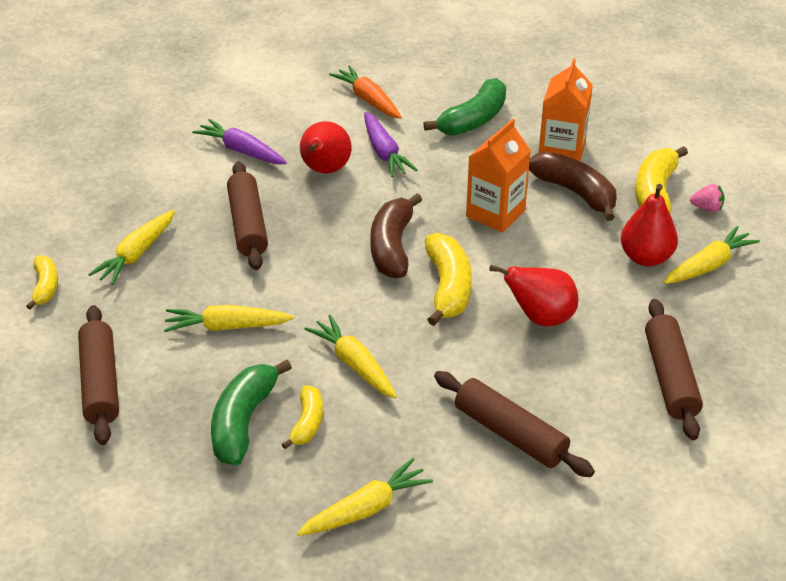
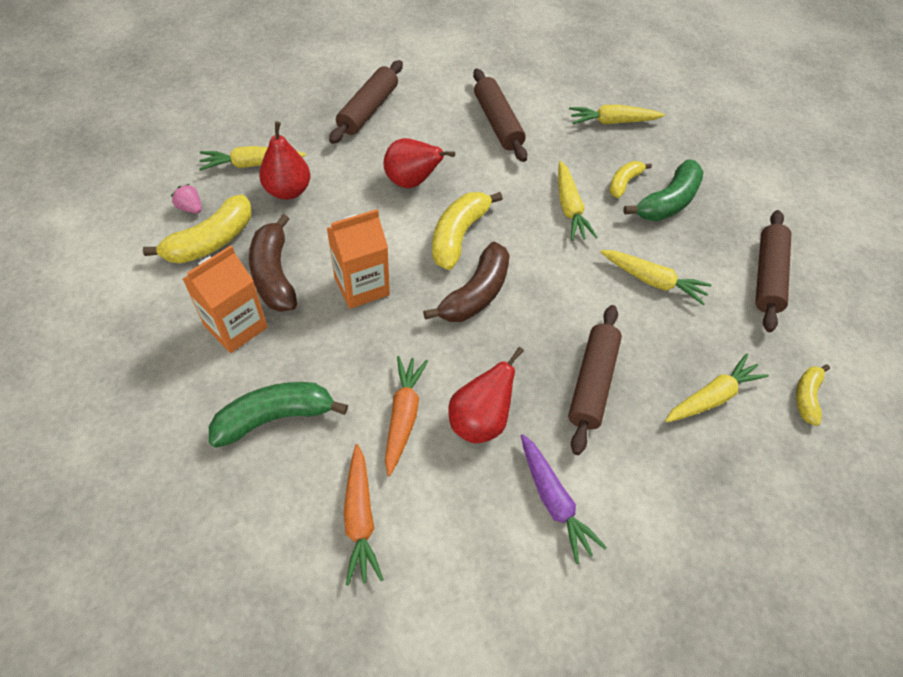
camera: 155 degrees left, 15 degrees up
(384, 152) = (403, 416): purple carrot -> orange carrot

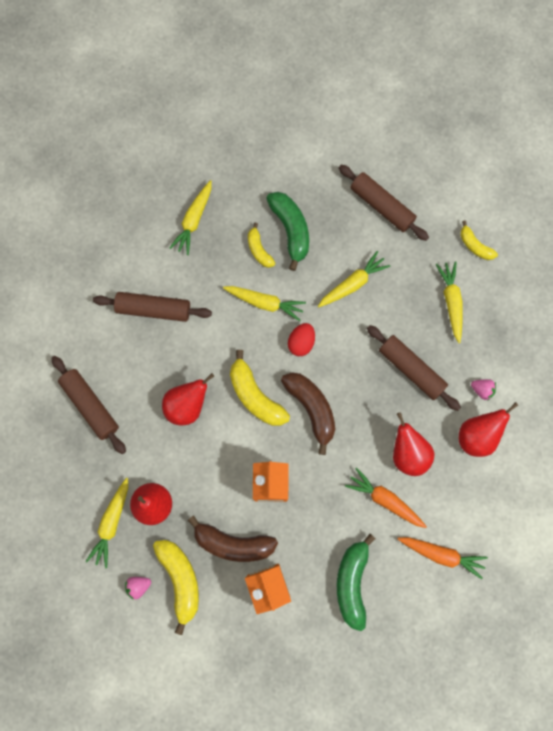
camera: 60 degrees left, 20 degrees up
(547, 256) = (301, 343): none -> red egg
(553, 501) = (477, 436): purple carrot -> red pear
(622, 482) = (481, 390): none -> pink strawberry

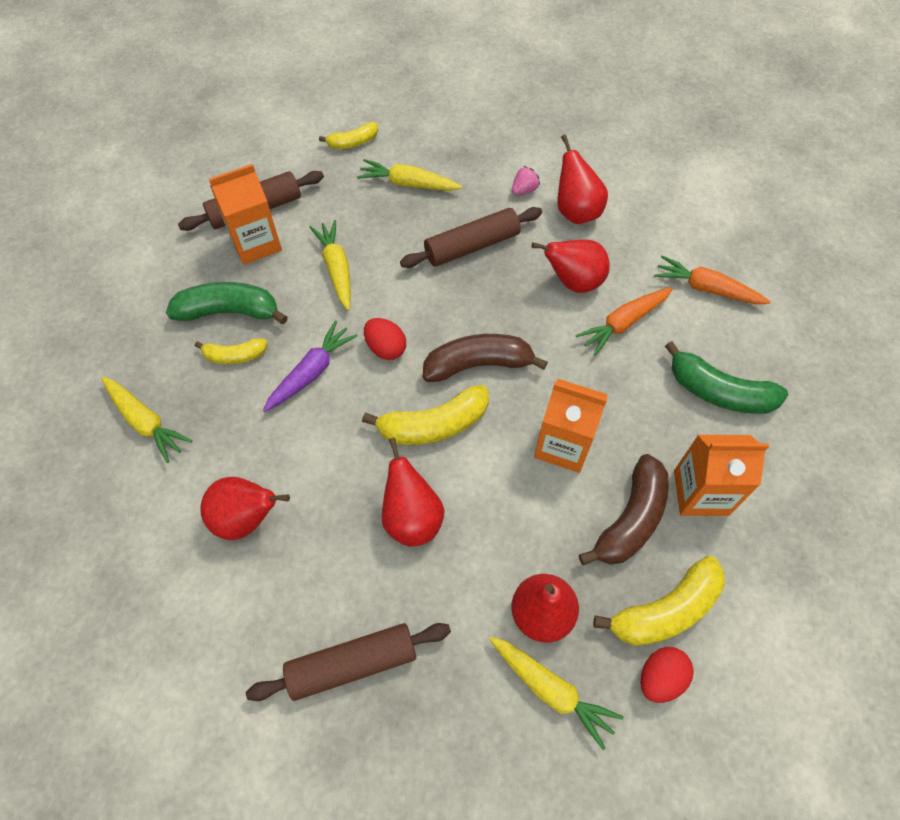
camera: 70 degrees left, 15 degrees down
(138, 586) = (660, 678): pink strawberry -> red egg
(154, 309) = (246, 518): brown rolling pin -> red pear
(180, 580) = (665, 610): yellow banana -> yellow banana turned 150 degrees clockwise
(265, 303) = (311, 372): yellow carrot -> purple carrot
(352, 220) = (256, 243): none -> orange carton
(441, 554) = (706, 288): orange carrot -> orange carrot turned 105 degrees counterclockwise

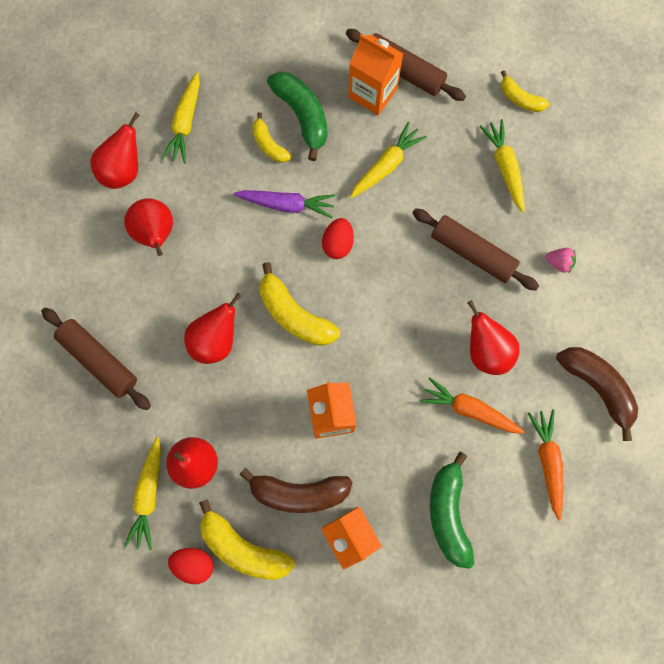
camera: 60 degrees right, 15 degrees up
(478, 364) = (364, 318): brown banana -> brown banana (597, 387)
(576, 211) = (563, 316): red pear -> red pear (123, 170)

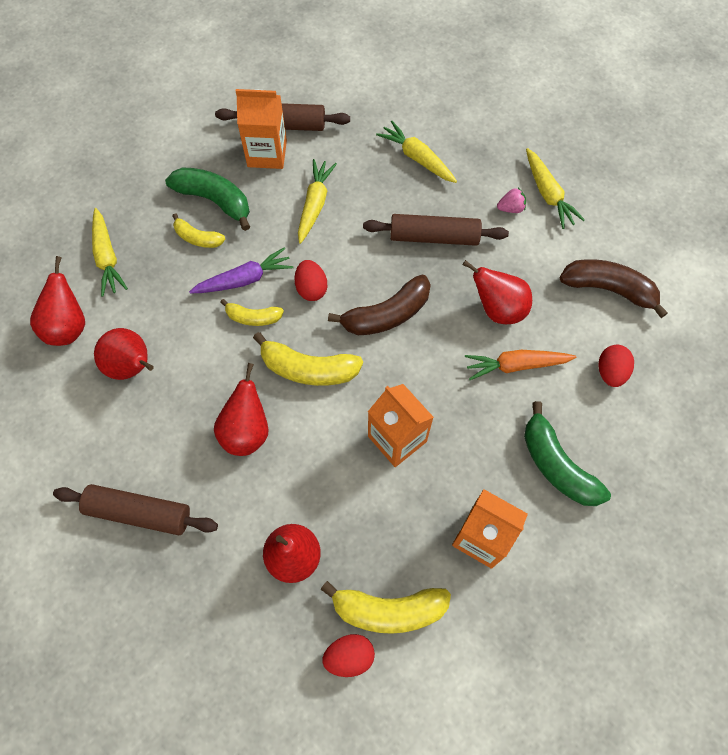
camera: 30 degrees left, 10 degrees down
(148, 495) = (263, 615): yellow carrot -> yellow carrot (548, 194)
(299, 493) = (410, 526): brown banana -> brown banana (386, 315)
(520, 98) = (395, 101): yellow banana -> yellow banana (253, 317)
(547, 461) = (610, 372): orange carrot -> red egg

